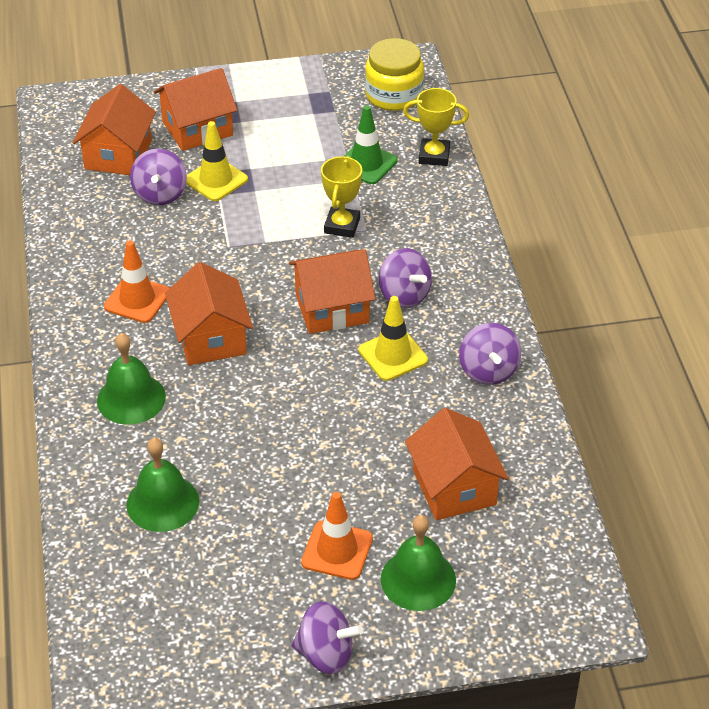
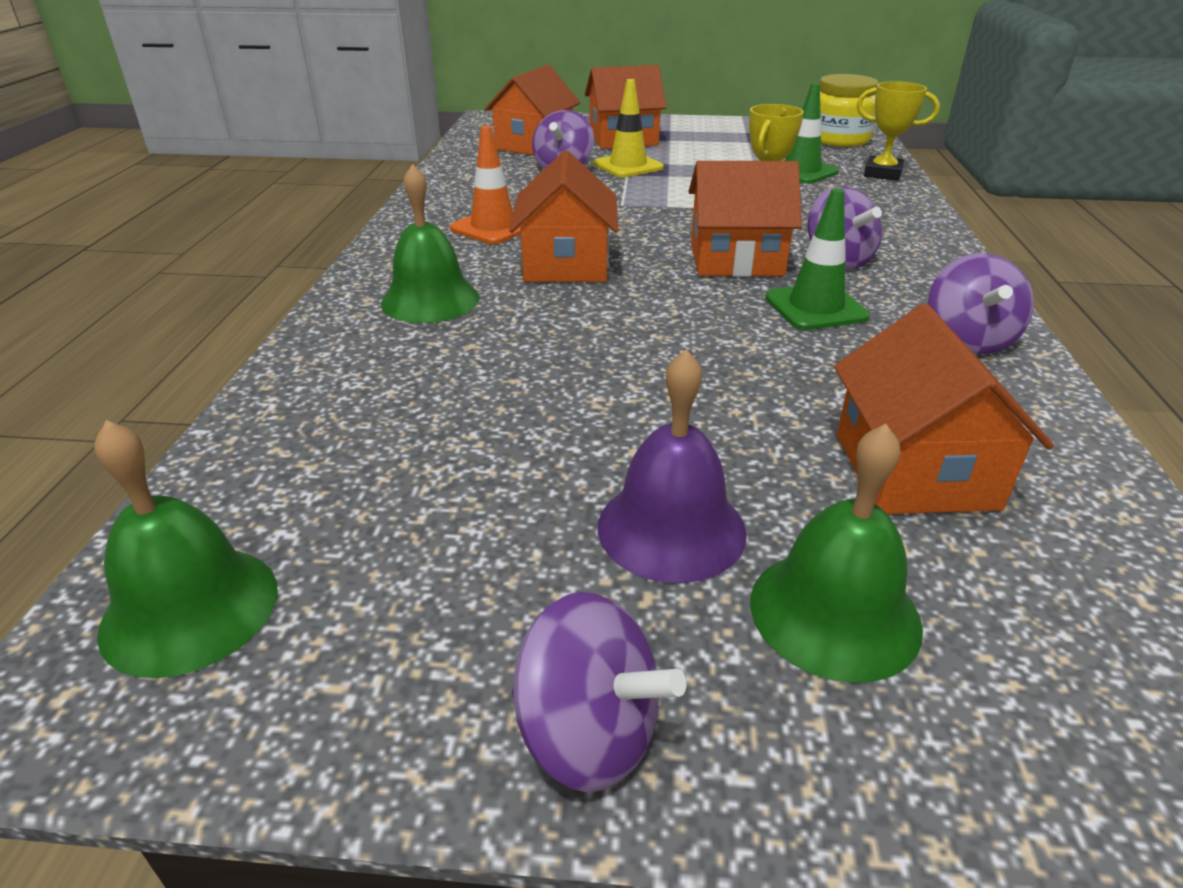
camera: 15 degrees right, 10 degrees down
(162, 503) = (400, 410): green bell -> green bell (190, 608)
(337, 550) = (671, 528): orange traffic cone -> purple bell
(393, 355) = (815, 307): yellow traffic cone -> green traffic cone

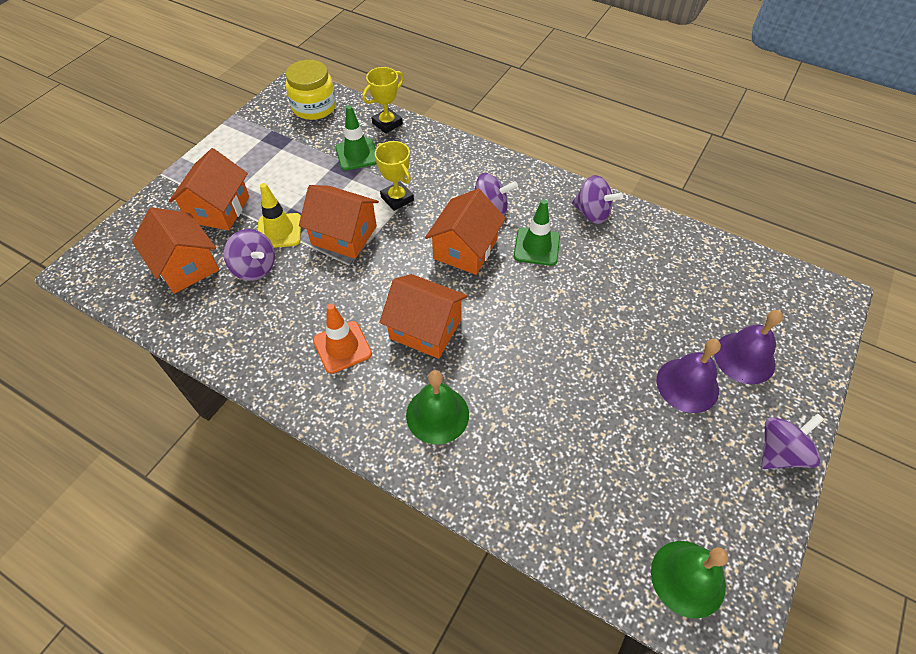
camera: 65 degrees left, 20 degrees up
(834, 612) = (744, 357): green bell -> purple bell
(914, 471) = (677, 290): orange house -> orange house (344, 235)

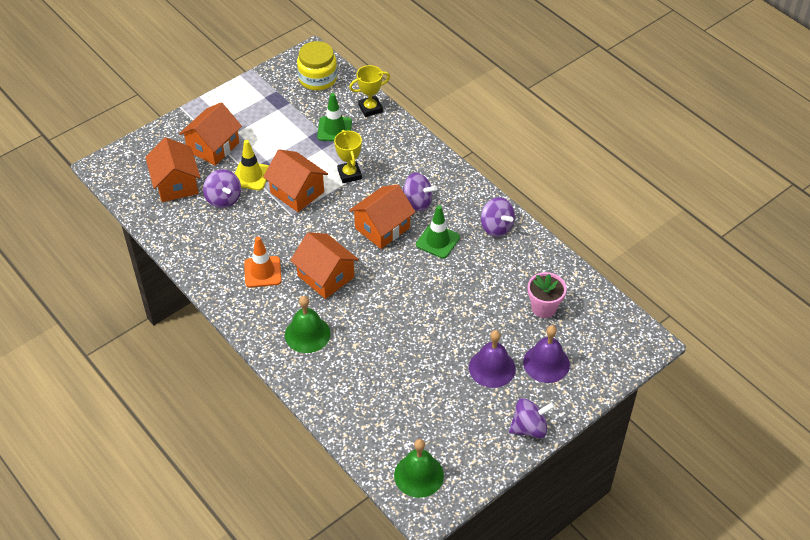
camera: 20 degrees right, 5 degrees down
(699, 290) = (544, 308): none -> pink flower pot

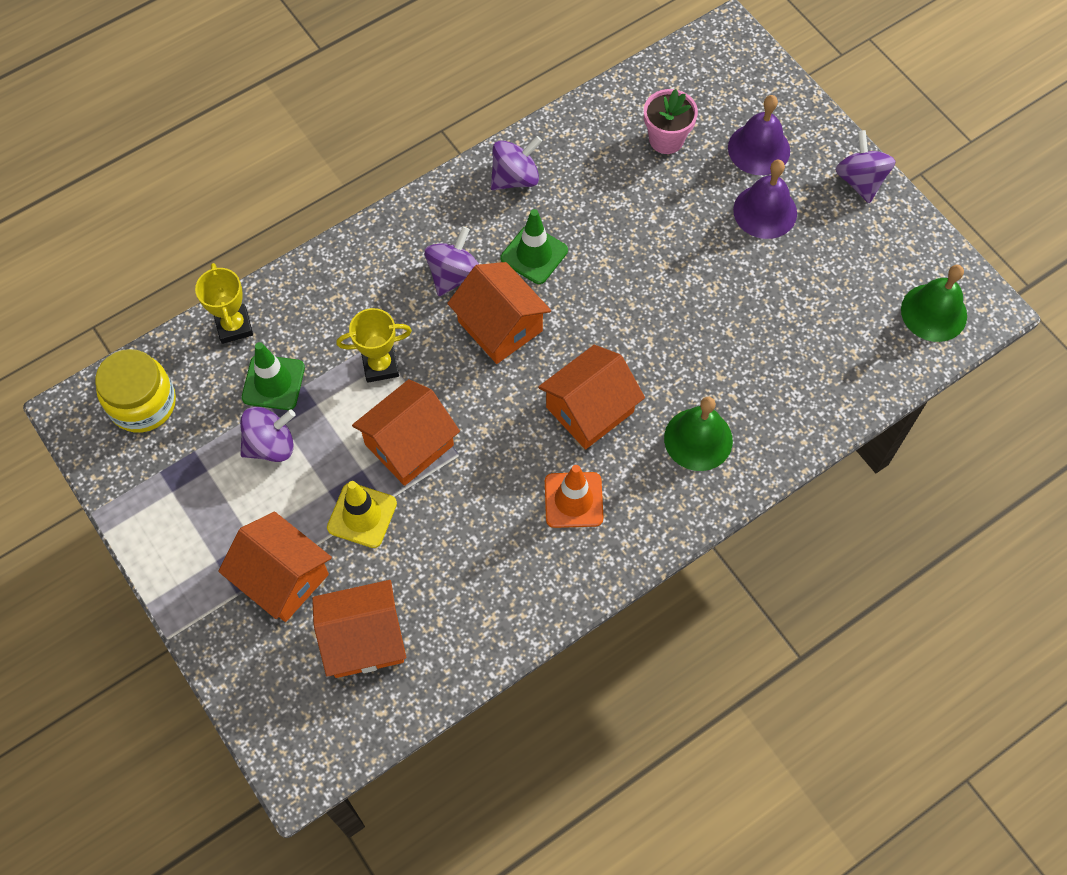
camera: 85 degrees left, 15 degrees up
(223, 199) = (410, 559): purple spinning top -> purple spinning top (271, 445)

